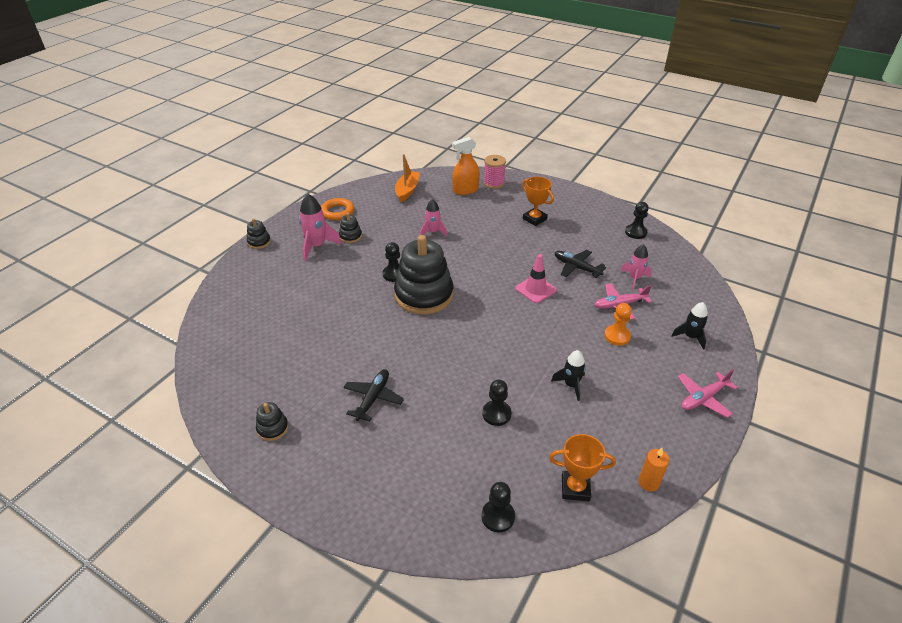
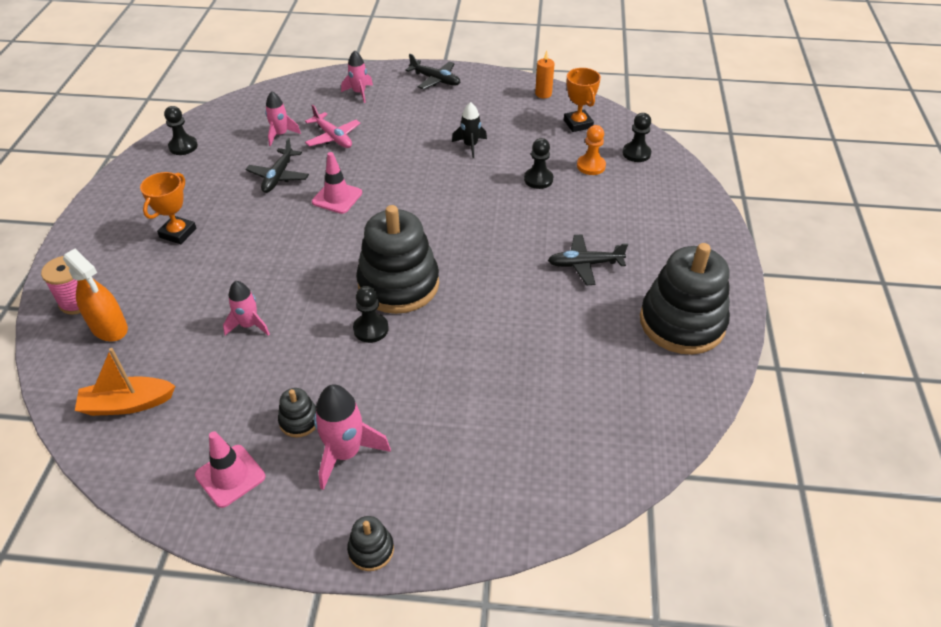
camera: 115 degrees left, 5 degrees up
(272, 428) = (682, 322): black stacking toy -> black stacking toy, size x2.34
(337, 212) = (230, 476): orange ring -> pink traffic cone
(617, 336) = (384, 131): orange pawn -> orange pawn (591, 166)
(690, 337) = (359, 93): black rocket -> pink rocket
(703, 398) = (435, 80): pink plane -> black plane

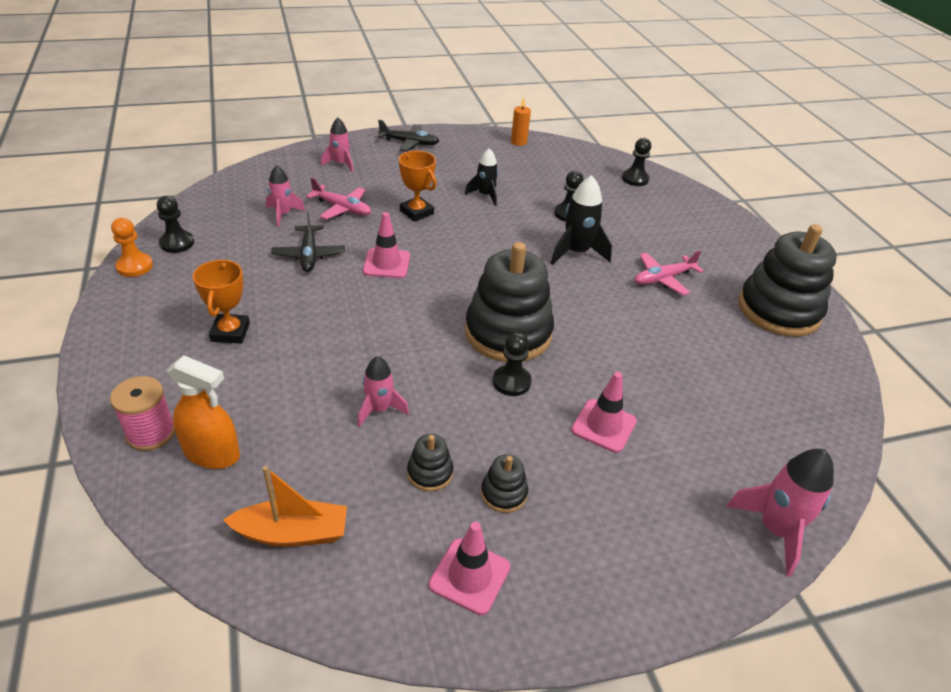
camera: 25 degrees left, 5 degrees down
(127, 404) = (292, 533): orange boat -> orange boat turned 150 degrees counterclockwise
(346, 453) = (575, 512): pink rocket -> pink rocket (775, 530)
(371, 550) = (672, 604): black stacking toy -> black stacking toy (430, 473)
(423, 388) = (603, 426): none -> pink traffic cone
(517, 220) = (576, 252): none -> black rocket
(578, 124) = (567, 162): orange trophy -> orange trophy (416, 212)
(584, 264) = (663, 279): black plane -> pink plane
(591, 166) = (605, 195): orange pawn -> orange pawn (134, 266)

